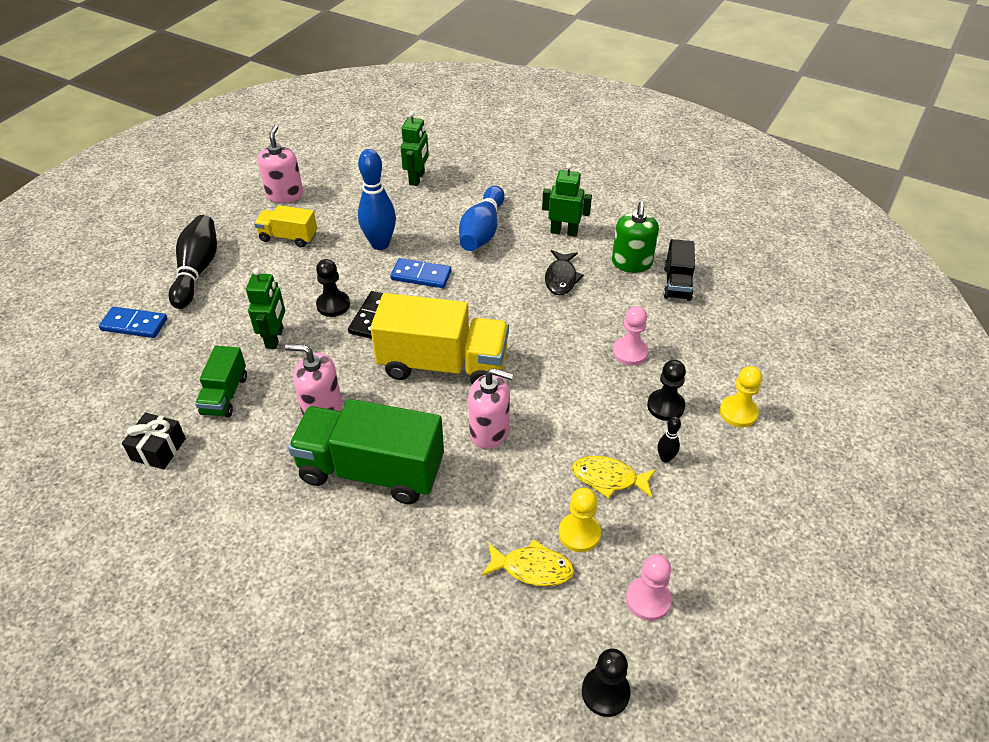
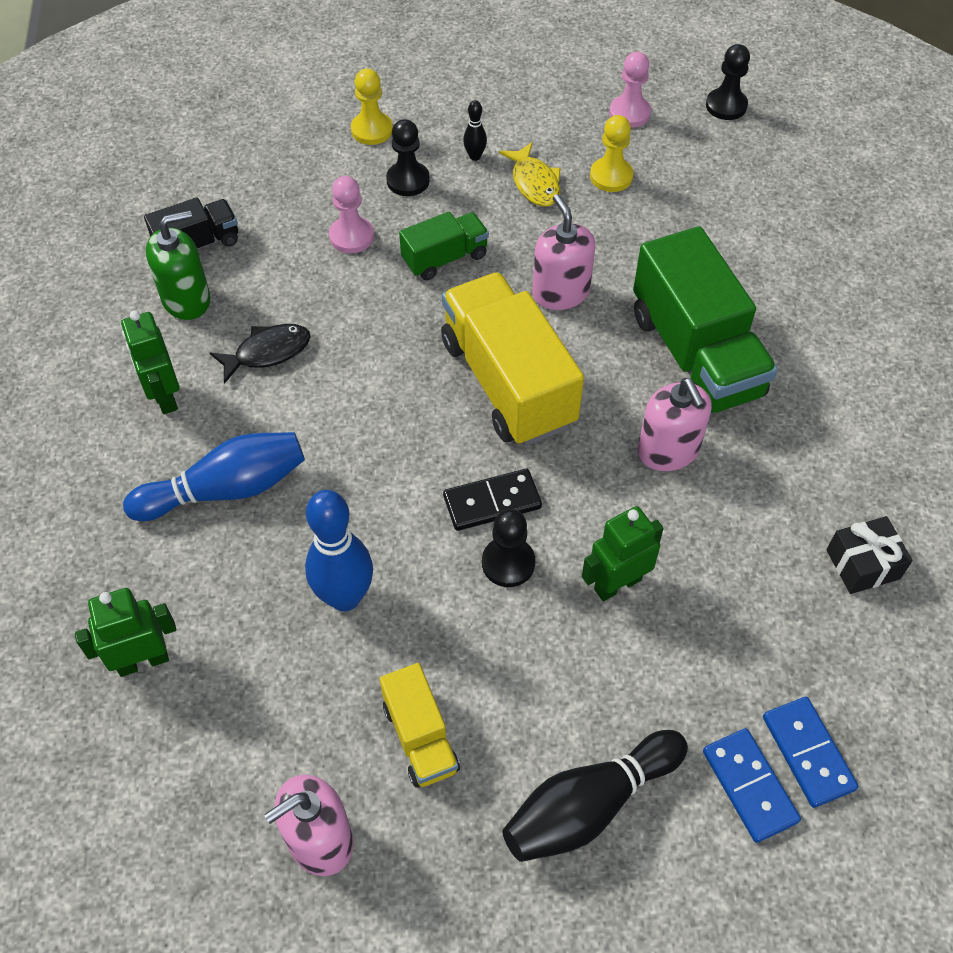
camera: 125 degrees left, 10 degrees up
(225, 395) = (741, 563): green truck -> green truck (445, 258)
(421, 276) = (374, 501): blue domino -> blue domino (808, 753)
(532, 568) = (673, 189): yellow fish -> none

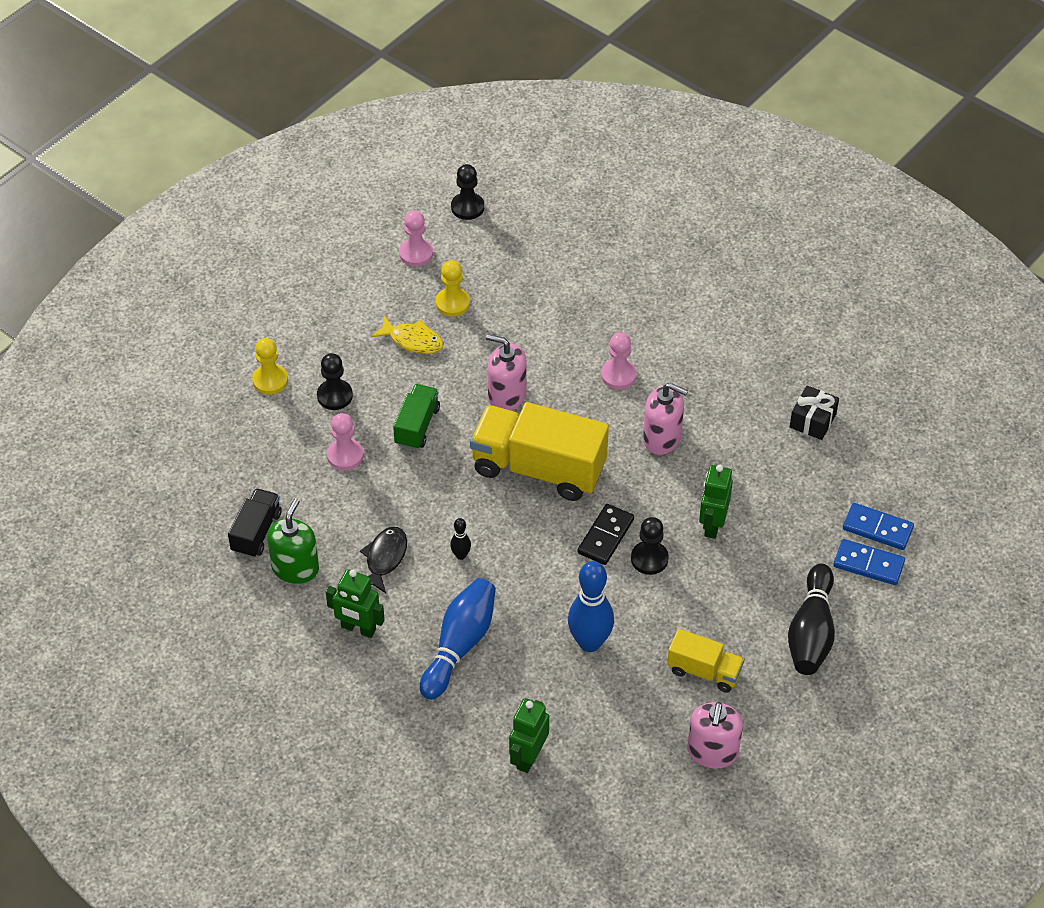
camera: 45 degrees left, 5 degrees down
(475, 156) = (356, 350): black bowling pin -> black bowling pin (461, 555)
(695, 355) = (618, 375): green truck -> pink pawn

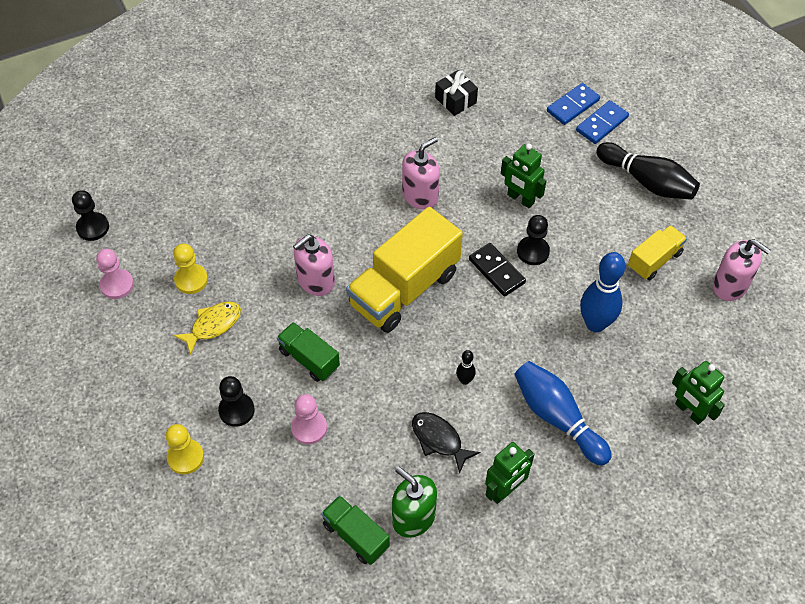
camera: 65 degrees left, 5 degrees up
(256, 532) = (355, 536): black truck -> green truck
(618, 375) = (341, 198): pink pawn -> none

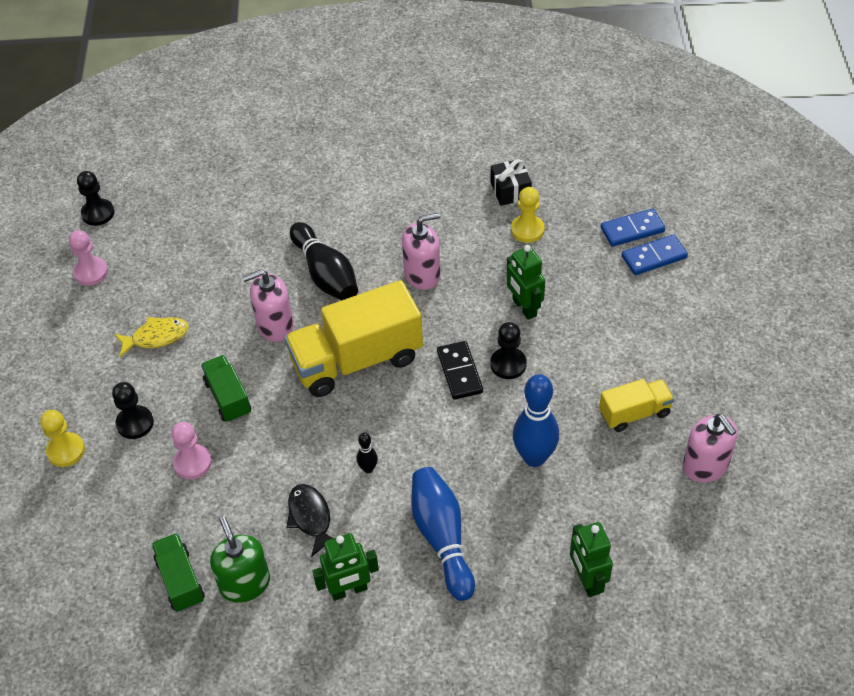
camera: 25 degrees right, 5 degrees down
(191, 280) = (159, 288): yellow pawn -> yellow pawn (527, 230)
(647, 181) = (671, 330): black bowling pin -> black bowling pin (325, 274)

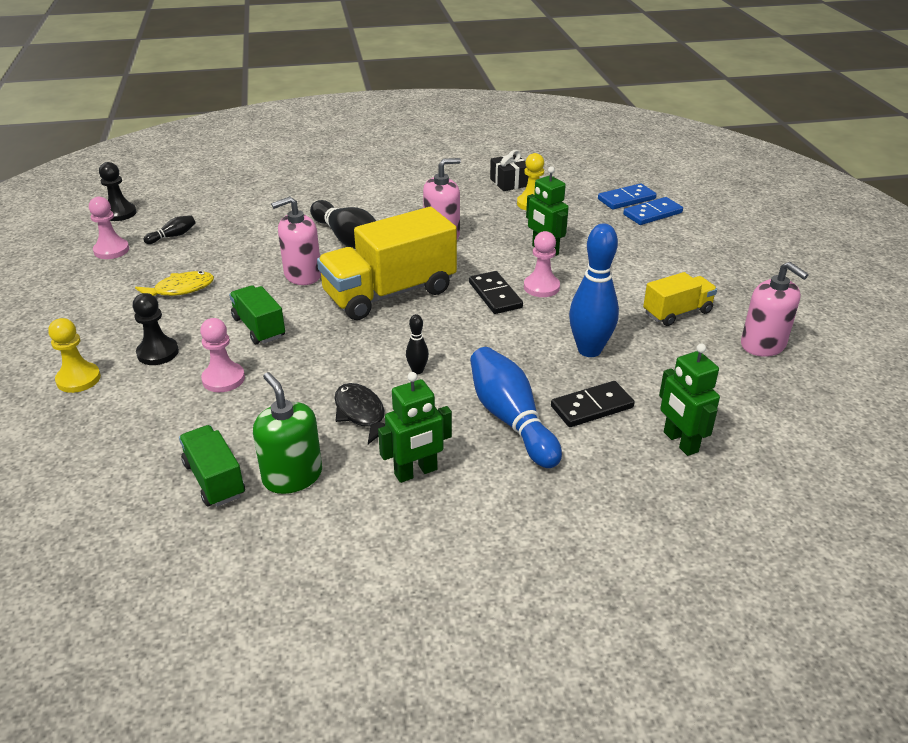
camera: 10 degrees left, 15 degrees down
(150, 255) = (173, 236): none -> black bowling pin
(508, 364) = (541, 287): black pawn -> pink pawn
(518, 530) = (592, 407): none -> black domino

